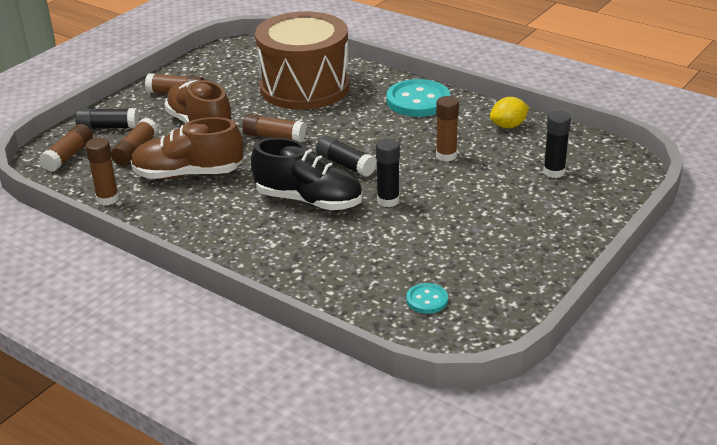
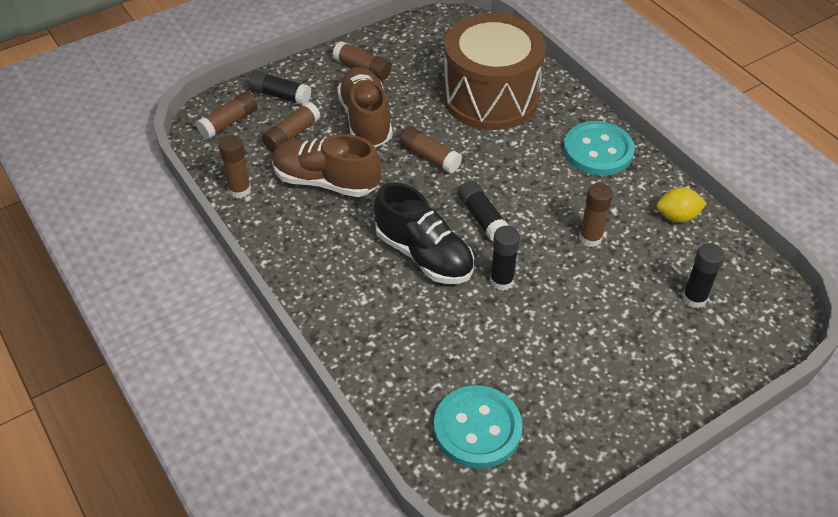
camera: 20 degrees right, 15 degrees up
(427, 300) = (477, 428): turquoise button -> turquoise button, size x2.00

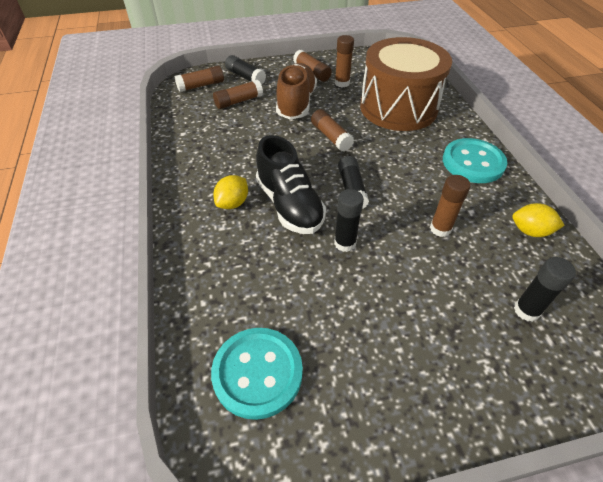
camera: 20 degrees right, 0 degrees up
(239, 190) = (180, 127): brown glue stick -> brown glue stick (342, 83)
(326, 181) = (244, 136): brown shoe -> none
(360, 270) = (233, 203): none -> yellow lemon

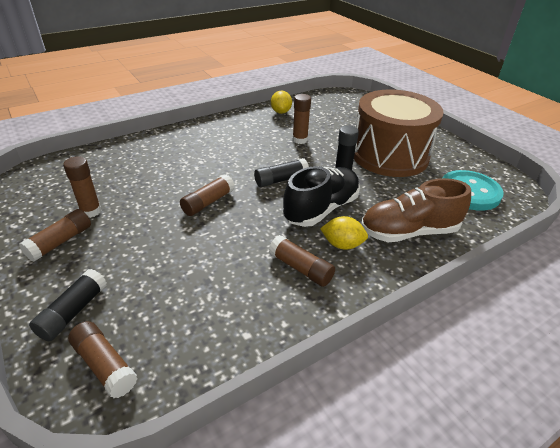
camera: 110 degrees left, 10 degrees down
(238, 101) = (149, 298): brown glue stick -> brown glue stick (300, 268)
(296, 103) = (145, 240): brown shoe -> brown shoe (408, 232)
(398, 108) = (142, 168): brown drum -> brown drum (389, 155)
(473, 162) = (218, 130): turquoise button -> none
(526, 310) = (344, 114): black glue stick -> none

